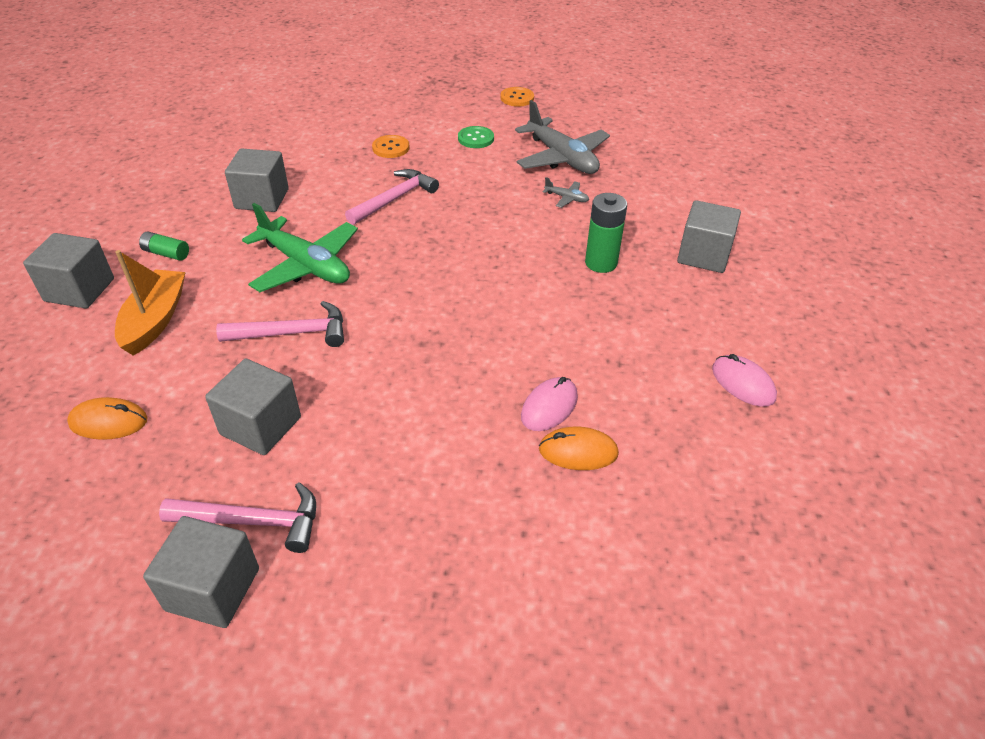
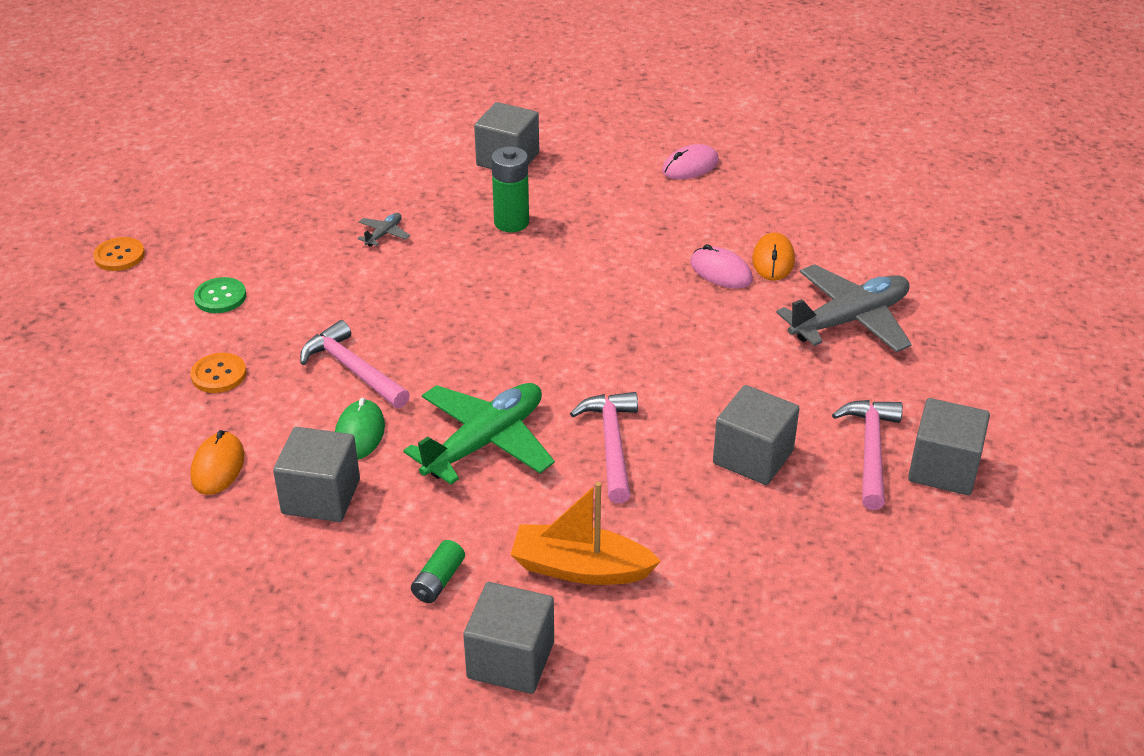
camera: 85 degrees left, 5 degrees down
(108, 422) = (753, 578): orange mouse -> orange mouse (218, 466)
(324, 208) = (360, 433): none -> green mouse
(562, 158) = (292, 230): grey plane -> grey plane (849, 320)

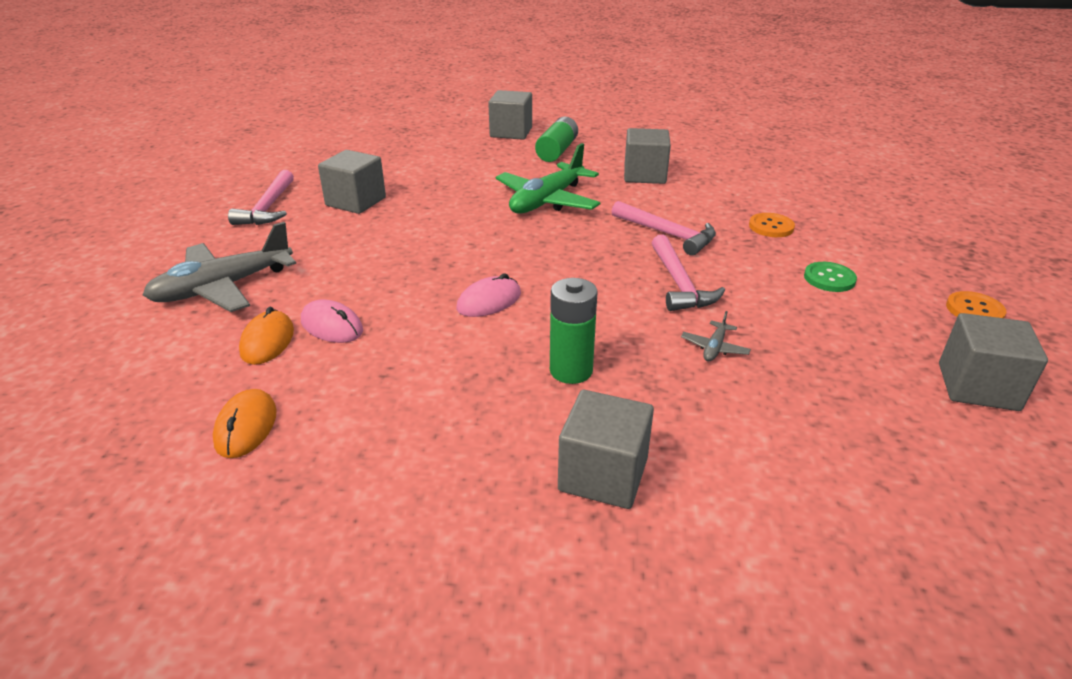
camera: 175 degrees right, 5 degrees down
(218, 466) = (722, 184): orange mouse -> orange mouse (246, 426)
(360, 433) = (638, 201): green mouse -> none
(438, 581) = (557, 151): green battery -> green battery, size x1.65
(580, 568) = (476, 157): orange boat -> none
(611, 445) = (456, 203): pink hammer -> pink hammer (679, 283)
(690, 166) = (321, 478): pink mouse -> pink mouse (489, 301)
(943, 469) = (222, 201): grey cube -> grey cube (977, 387)

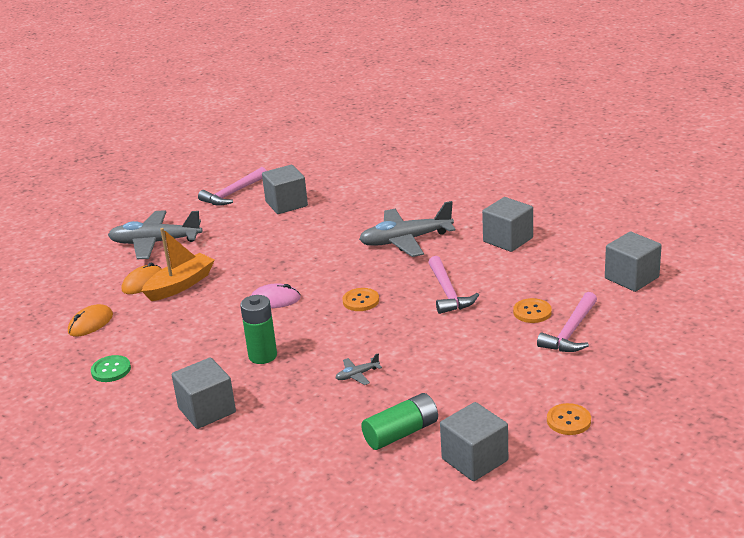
camera: 40 degrees right, 5 degrees down
(332, 326) = (180, 285): pink mouse -> orange boat
(511, 132) = (464, 171): grey cube -> grey cube (631, 278)
(547, 201) = (405, 240): green plane -> grey plane
(557, 151) = (474, 199): green battery -> green battery (401, 433)
(592, 270) = (361, 301): none -> orange button
(679, 283) = (400, 329): pink hammer -> pink hammer (571, 331)
(829, 278) = (505, 362): green button -> green button (111, 370)

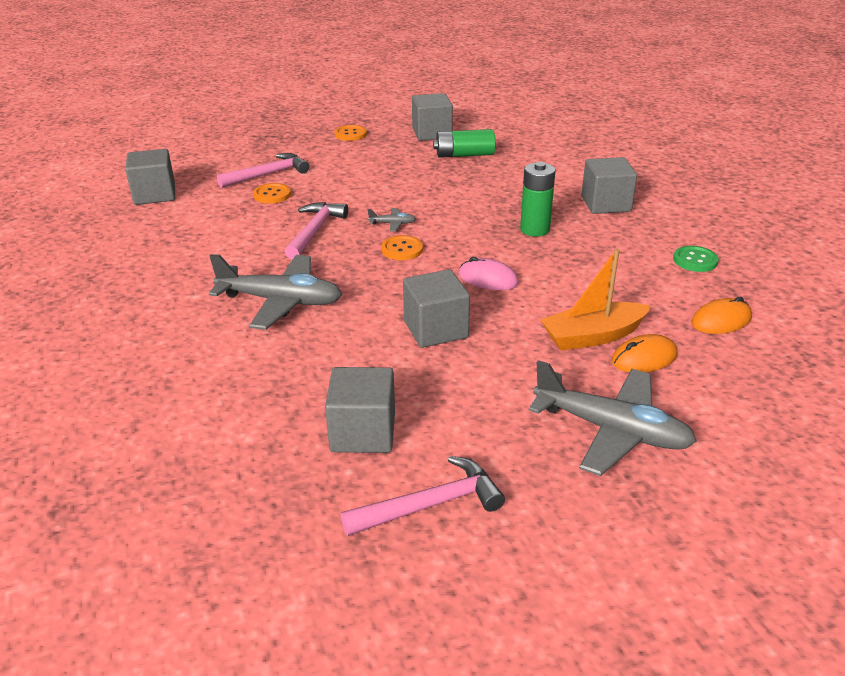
camera: 155 degrees left, 5 degrees up
(357, 375) = (463, 193): grey plane -> grey plane (392, 224)
(508, 240) = (184, 263): grey cube -> grey cube (435, 329)

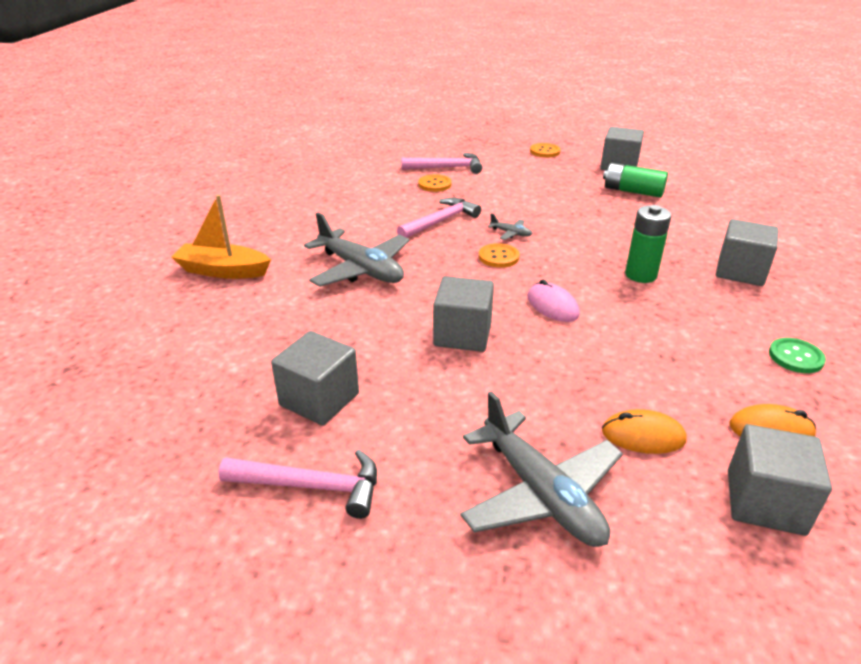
camera: 30 degrees right, 0 degrees up
(155, 194) = (350, 163): grey cube -> grey cube (765, 502)
(593, 336) = (607, 394): orange boat -> orange boat (223, 271)

